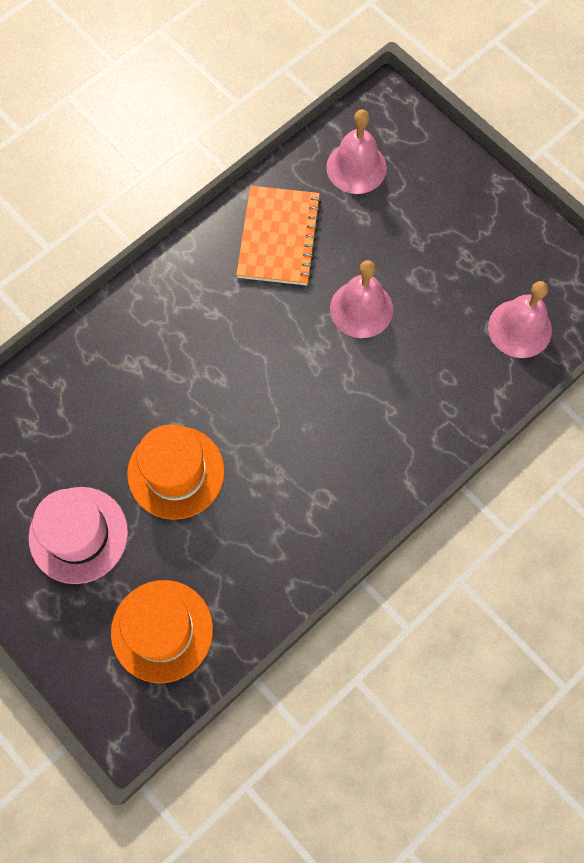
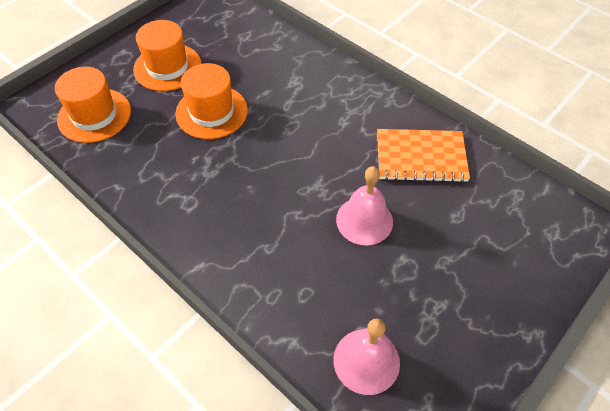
camera: 85 degrees right, 15 degrees down
(78, 535) = (167, 67): pink hat -> orange hat
(356, 167) = (508, 208): pink bell -> none

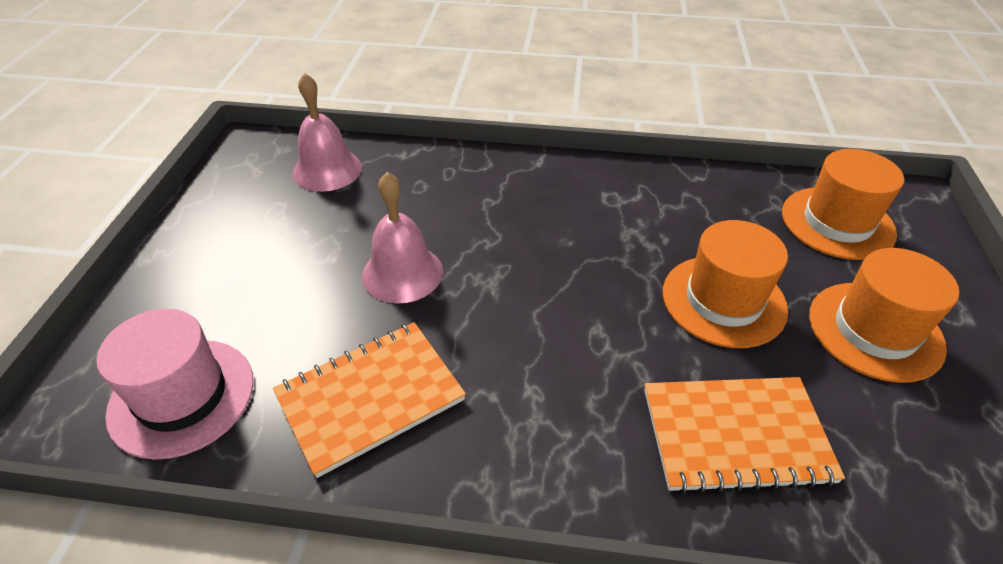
camera: 145 degrees right, 10 degrees down
(277, 67) = (735, 435): none -> orange notebook
(518, 207) = (182, 396): none -> pink hat

